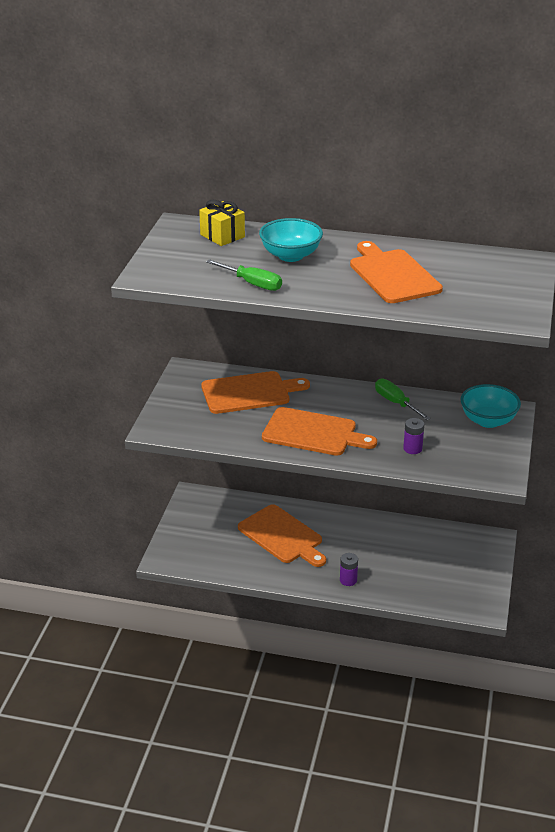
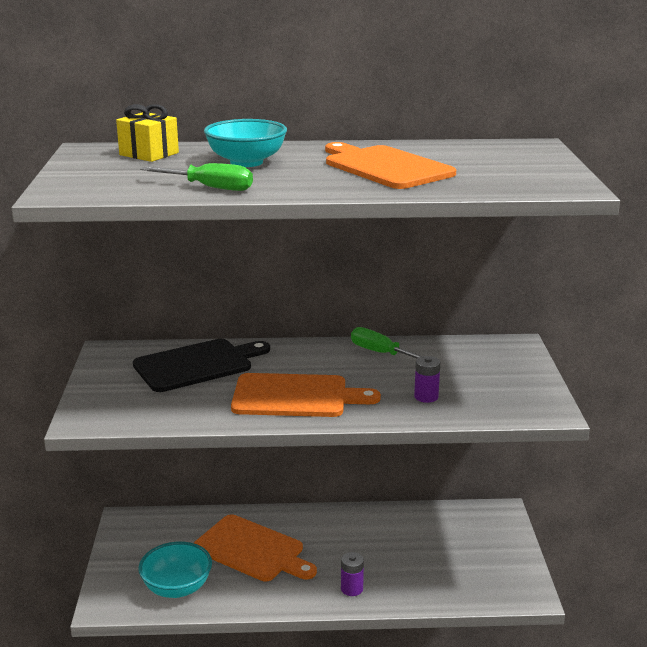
camera: 15 degrees left, 10 degrees down
(249, 393) = (197, 365): orange cutting board -> black cutting board
(488, 421) = (497, 357): turquoise bowl -> turquoise bowl (177, 588)

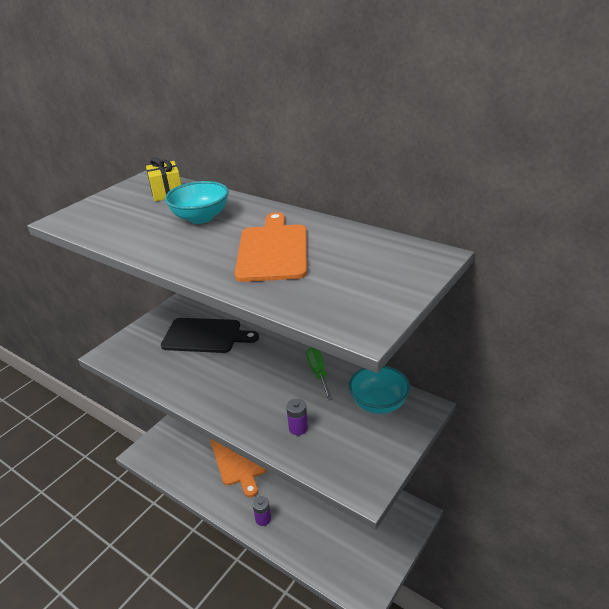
camera: 40 degrees right, 10 degrees up
(177, 588) = (180, 462): turquoise bowl -> turquoise bowl (378, 403)
(209, 187) = (136, 239): green screwdriver -> none
(295, 396) = (224, 388): orange cutting board -> none

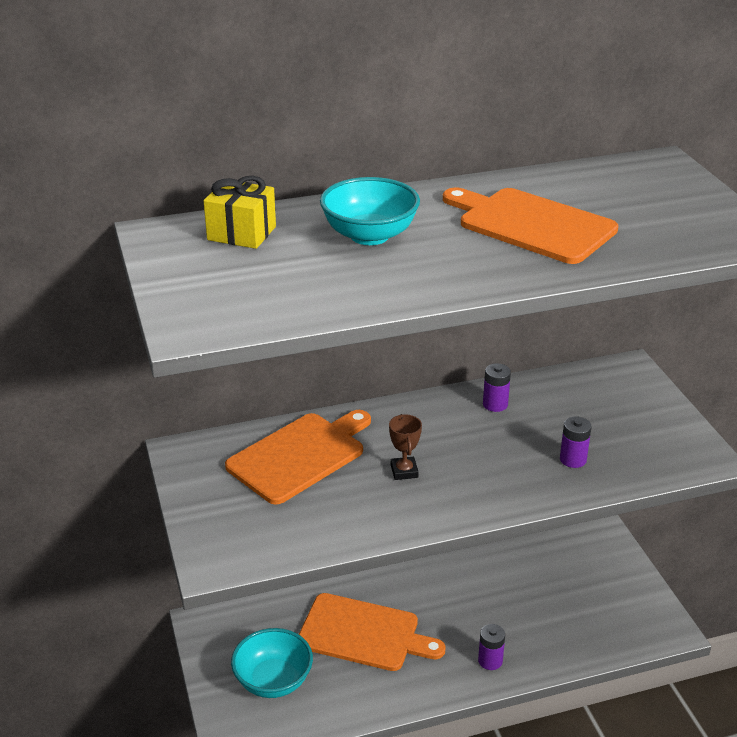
camera: 55 degrees left, 0 degrees up
(205, 336) = (300, 455): black cutting board -> orange cutting board
(224, 373) = (404, 471): none -> brown trophy
(318, 373) = (495, 404): green screwdriver -> purple battery
(378, 403) = (592, 390): turquoise bowl -> turquoise bowl (273, 681)

